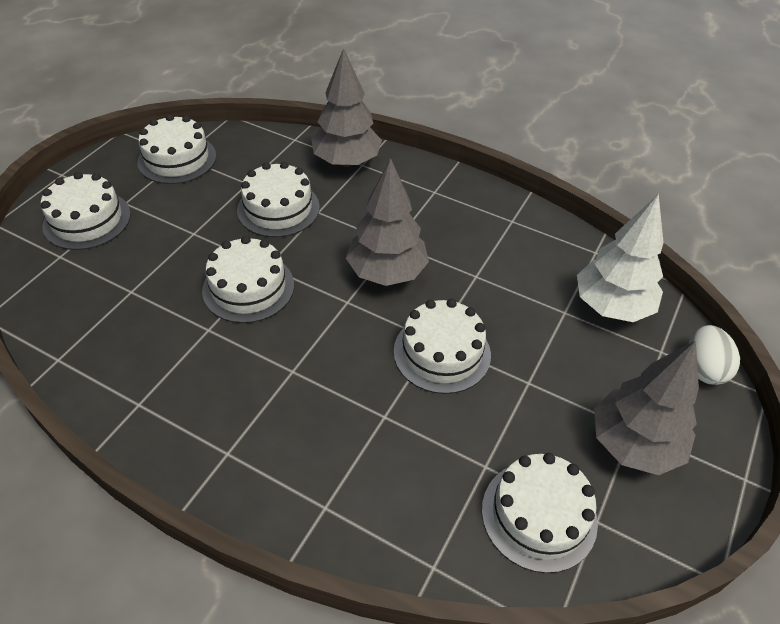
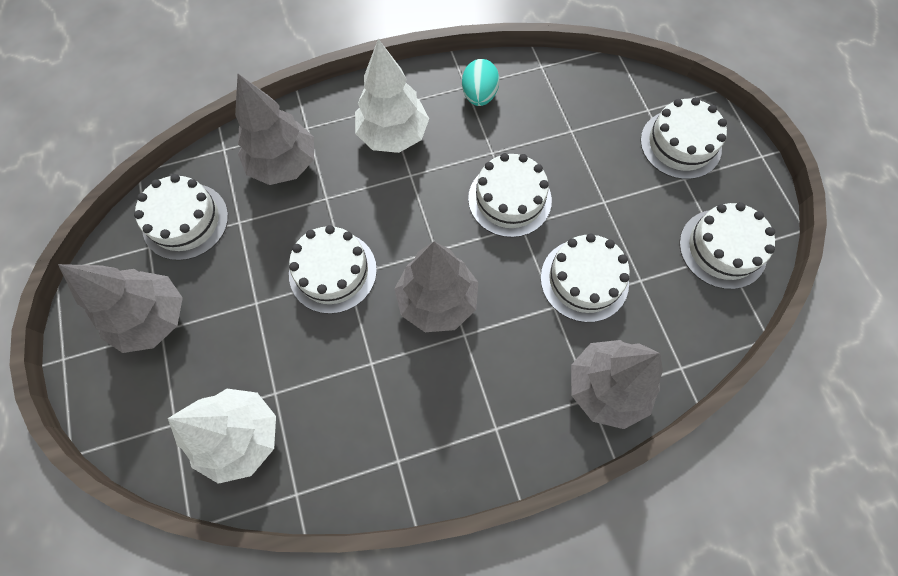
camera: 135 degrees right, 20 degrees up
(142, 384) = (479, 95): none -> turquoise egg
(260, 419) = (393, 135): none -> white tree
(388, 486) = (284, 164): none -> grey tree
(703, 368) = (132, 437): white egg -> none

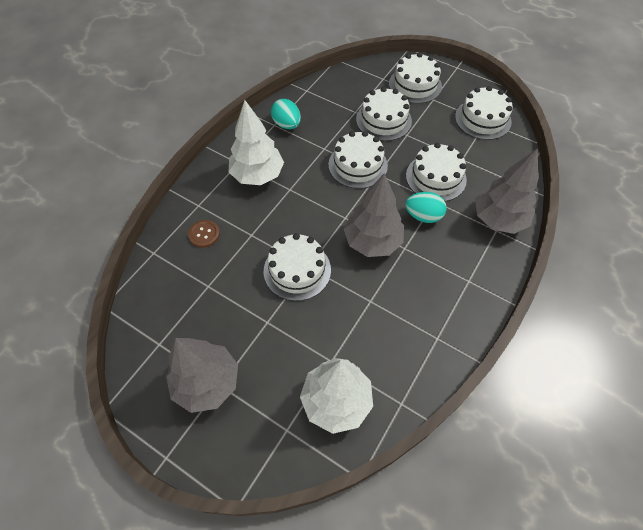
camera: 40 degrees left, 10 degrees down
(185, 221) = (170, 311): white cake -> white cake (383, 120)
(284, 164) = (204, 234): grey tree -> brown button
(522, 314) = (423, 216): none -> turquoise egg

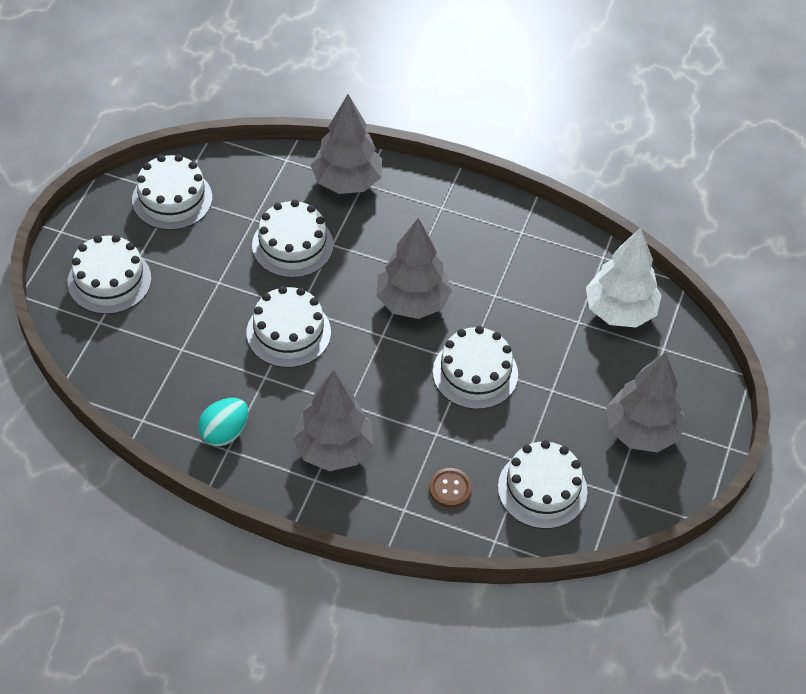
camera: 105 degrees left, 5 degrees down
(257, 175) = (333, 449): white tree -> grey tree
(383, 120) = (194, 312): white cake -> white cake (542, 489)
(423, 216) = (359, 254): turquoise egg -> none

